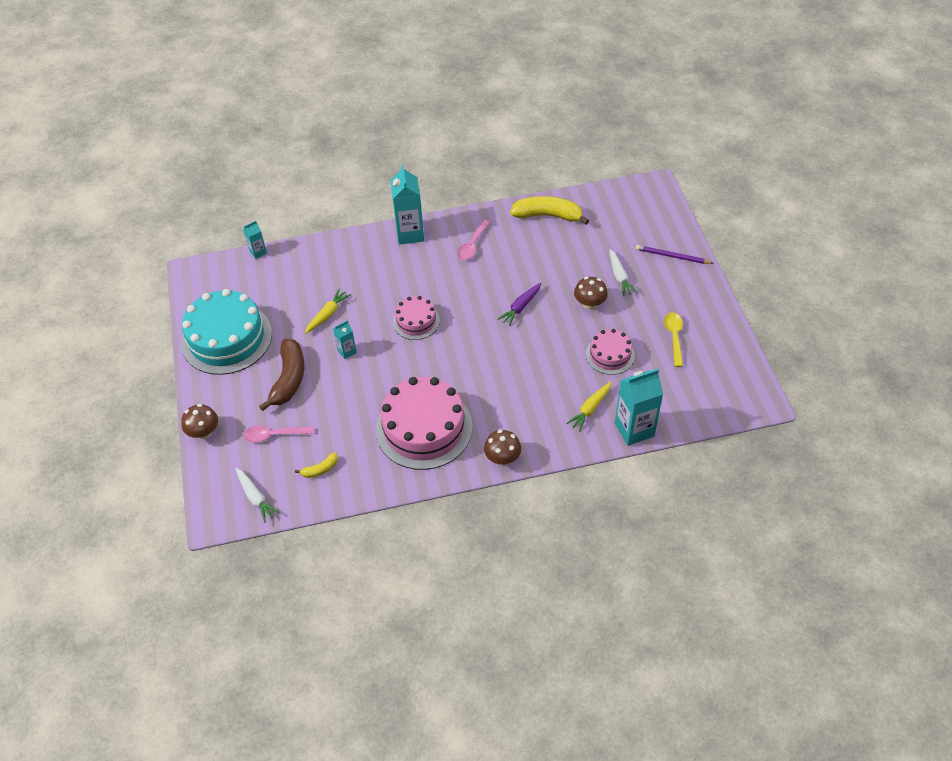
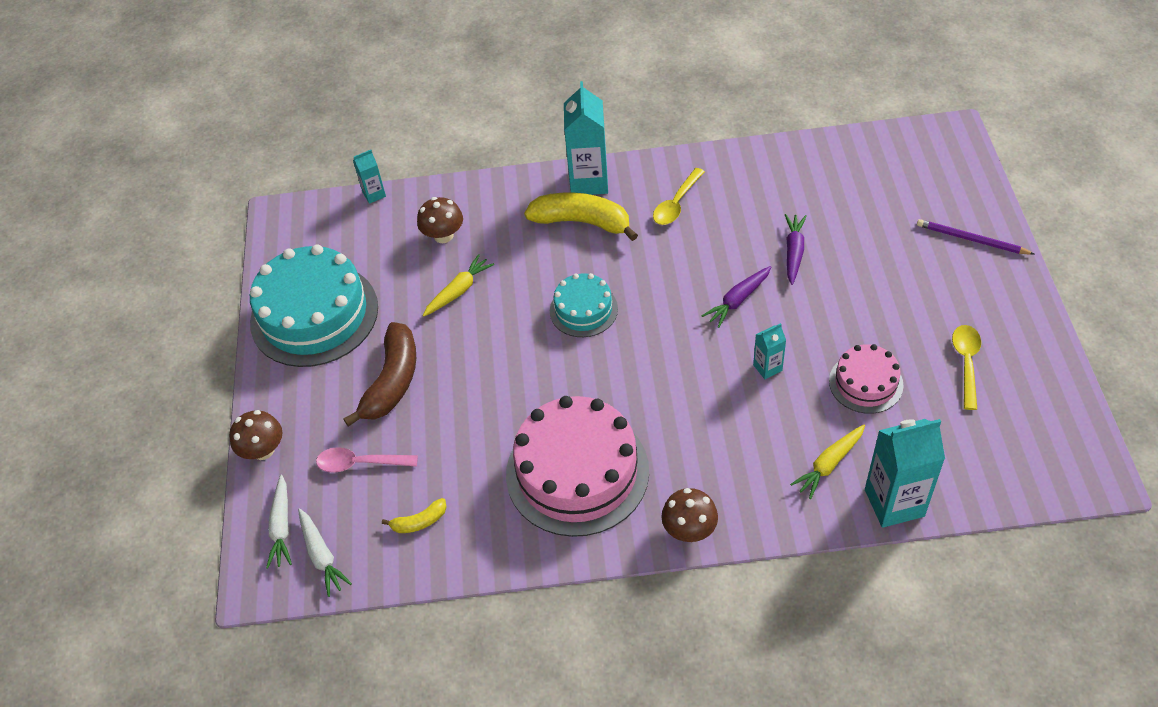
camera: 10 degrees right, 0 degrees up
(347, 351) = (479, 347): turquoise carton -> turquoise carton (767, 368)
(416, 321) = (583, 310): pink cake -> turquoise cake
(472, 245) = (676, 204): pink spoon -> yellow spoon
(548, 215) = (790, 167): yellow banana -> yellow banana (582, 222)
(555, 273) = (793, 252): none -> purple carrot
(589, 304) = (841, 302): brown mushroom -> brown mushroom (443, 235)
(619, 276) = (889, 265): white carrot -> white carrot (281, 527)

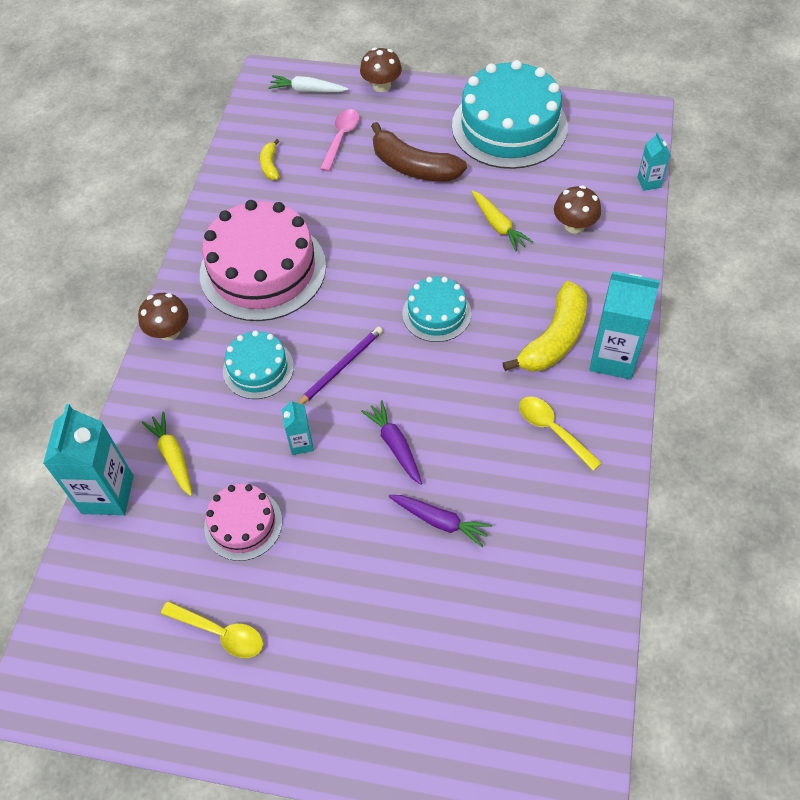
camera: 105 degrees right, 5 degrees up
(322, 555) = (271, 109): white carrot -> none
(702, 430) = (258, 369): none -> turquoise cake
(971, 239) = (386, 728): purple pencil -> purple pencil (341, 367)

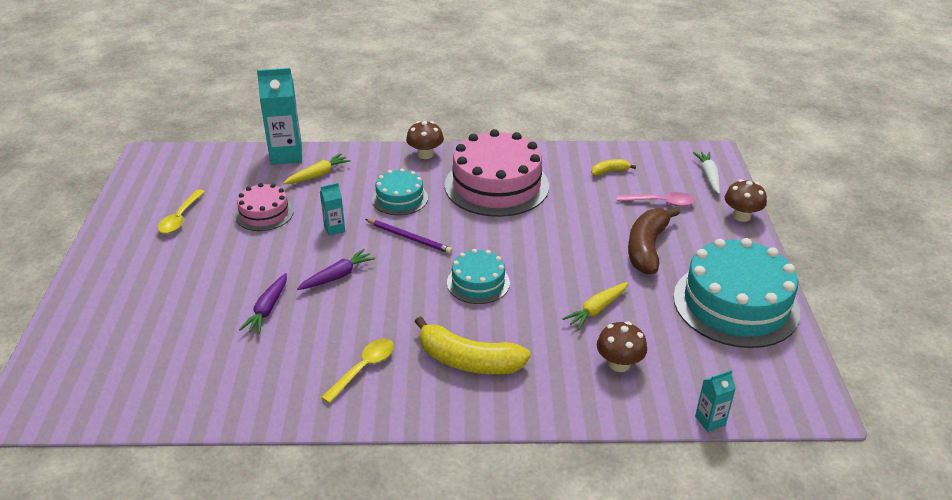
camera: 75 degrees right, 20 degrees down
(613, 358) = (454, 405): turquoise carton -> none

